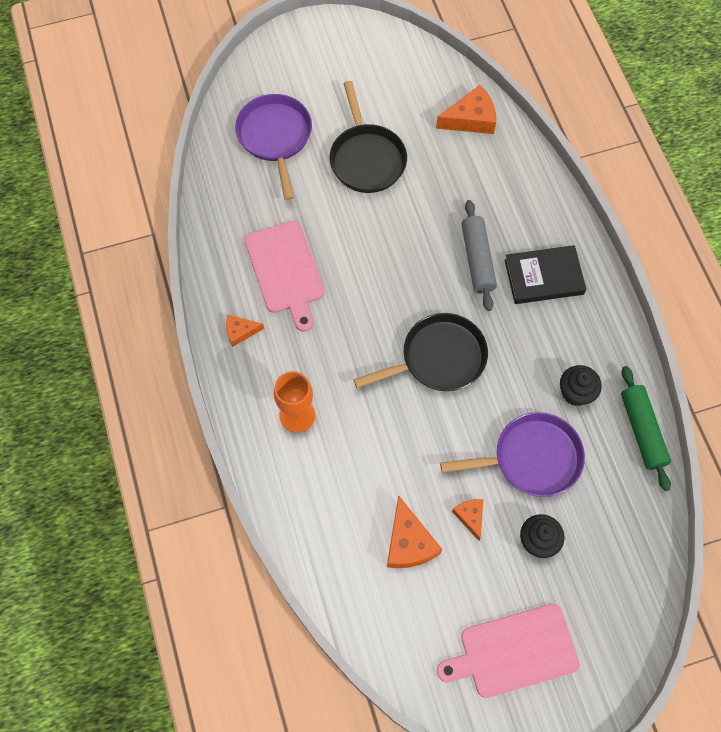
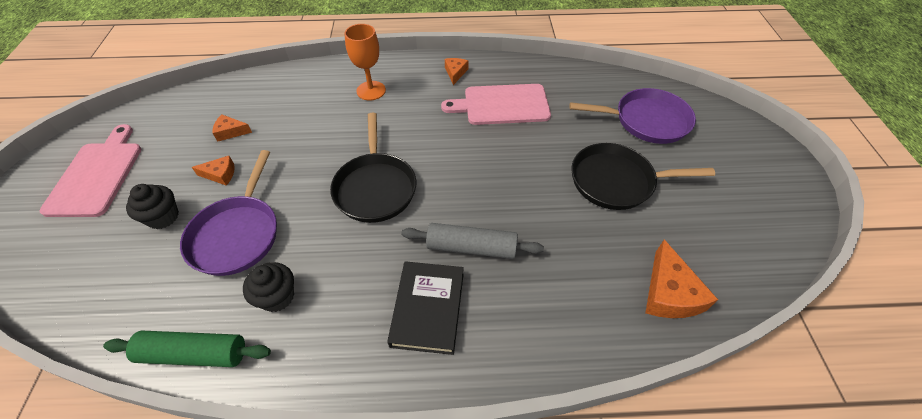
camera: 105 degrees right, 15 degrees down
(408, 542) = (230, 132): orange cheese -> orange cheese, size x0.58

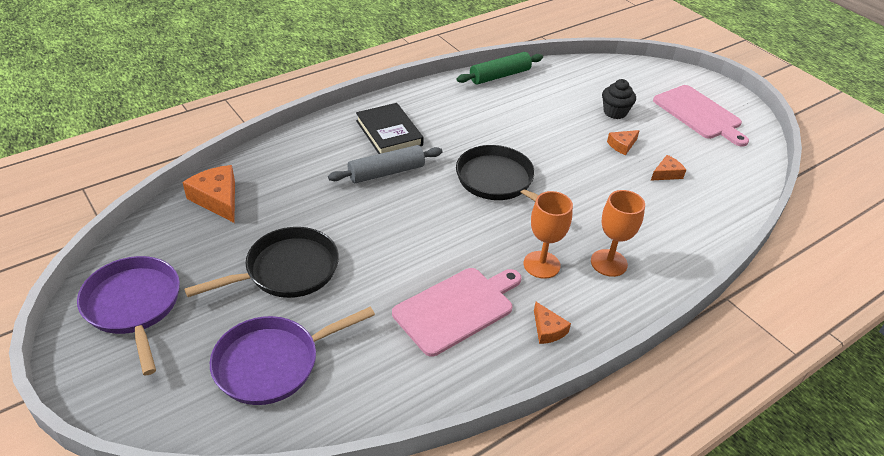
camera: 145 degrees right, 10 degrees down
(237, 234) = (555, 122): purple pan -> purple pan (134, 306)
(277, 297) = (487, 107): black cupcake -> none
(417, 107) = (541, 265): none -> orange goblet

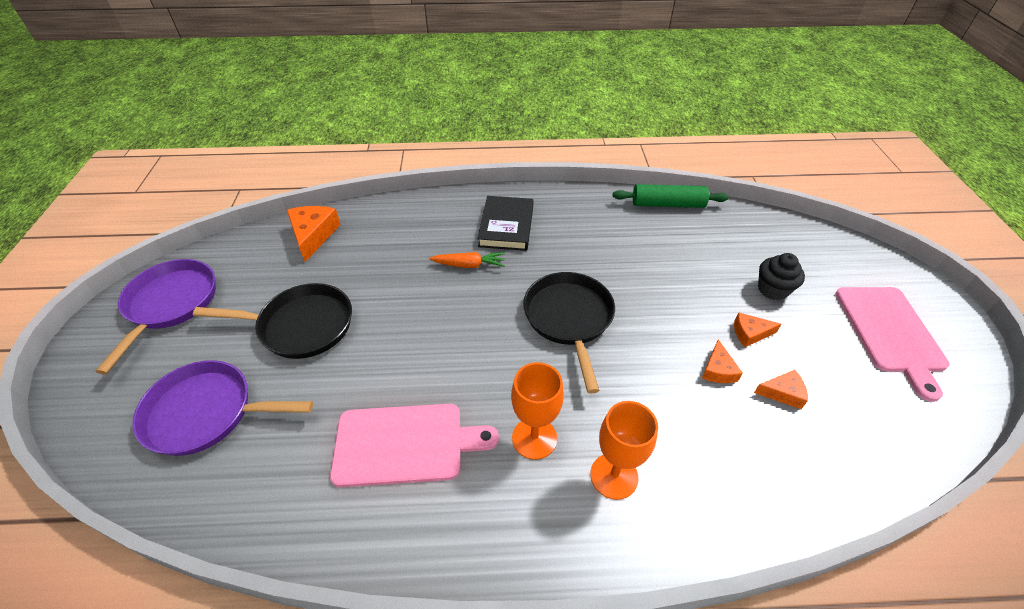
camera: 35 degrees right, 5 degrees up
(386, 172) = (469, 265): grey rolling pin -> orange carrot
(548, 329) = (473, 523): orange cheese -> orange cheese (718, 370)

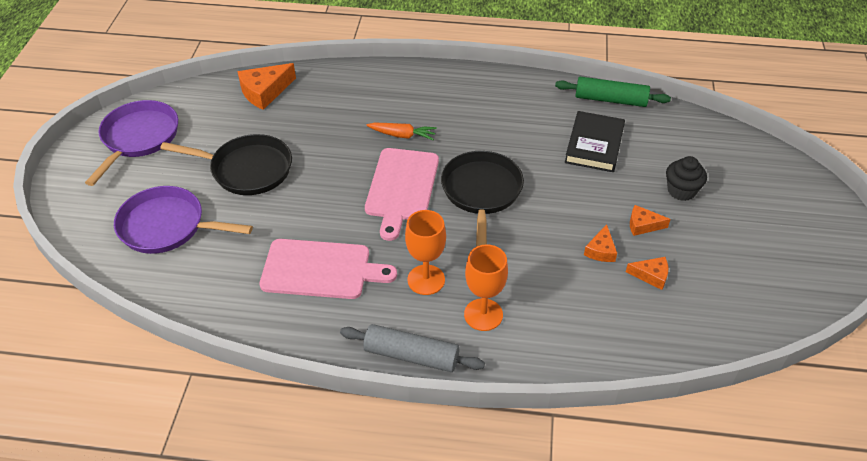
camera: 10 degrees right, 0 degrees up
(313, 235) = (265, 92): orange cheese -> orange cheese turned 135 degrees counterclockwise
(506, 226) = (445, 103): black book -> black book (594, 145)
(541, 553) = (411, 355): none -> grey rolling pin
(890, 332) = (776, 241): pink cutting board -> pink cutting board (401, 188)

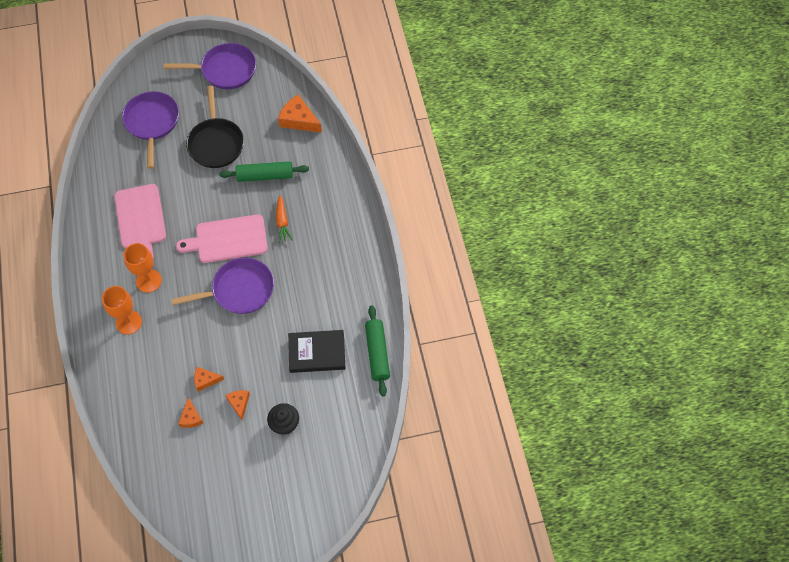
camera: 70 degrees right, 15 degrees up
(327, 136) = (265, 176): none -> green rolling pin
(411, 355) = (87, 292): grey rolling pin -> none
(481, 192) = (239, 290): black pan -> purple pan

